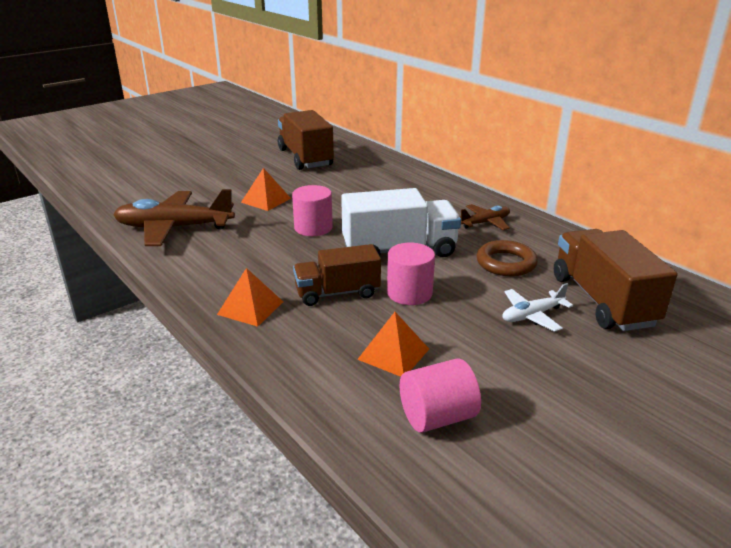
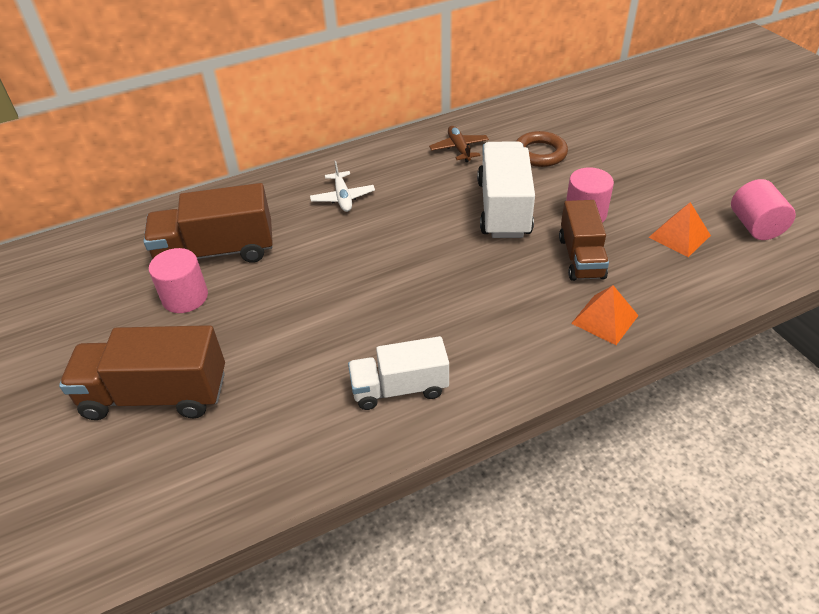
camera: 75 degrees left, 15 degrees up
(174, 228) = (399, 388): brown plane -> white truck
(266, 200) = (344, 297): orange pyramid -> none
(313, 228) = (436, 262): pink cylinder -> pink cylinder (185, 297)
(532, 315) = (624, 158): white plane -> white plane (343, 197)
(602, 301) = (604, 123): brown truck -> brown truck (156, 395)

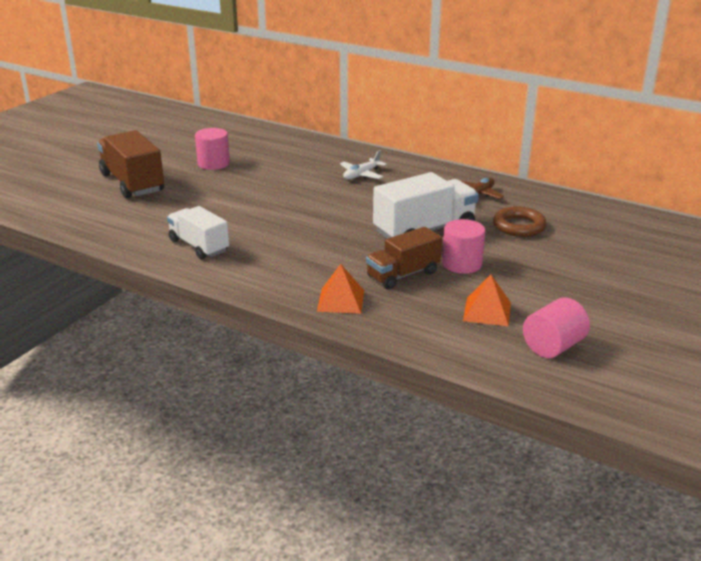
camera: 55 degrees right, 15 degrees down
(217, 252) = (261, 158): brown truck -> none

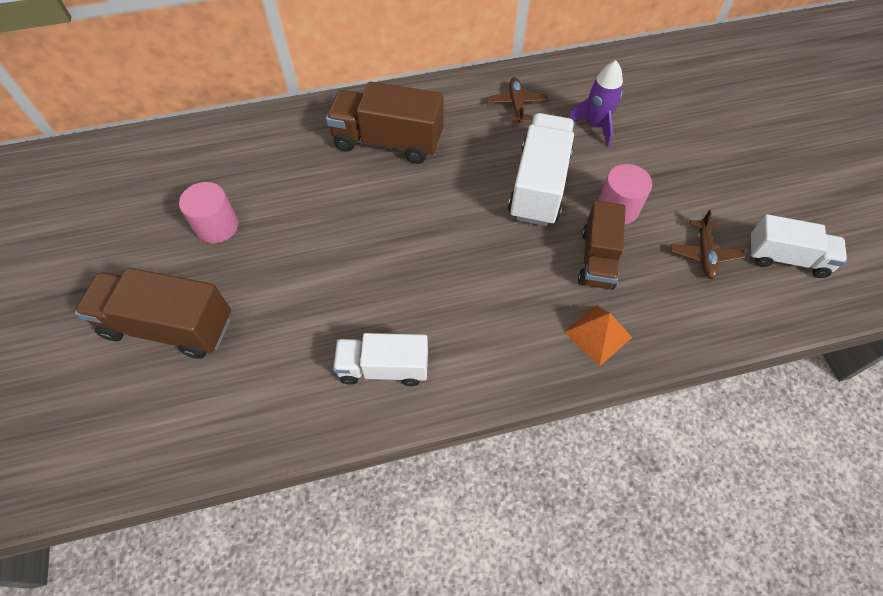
camera: 45 degrees left, 30 degrees up
(361, 175) = (388, 142): white plane -> brown truck
(487, 311) = (704, 254): orange pyramid -> brown plane
(519, 226) = (595, 125): brown ring -> purple rocket
(553, 346) = (786, 258): pink cylinder -> white truck

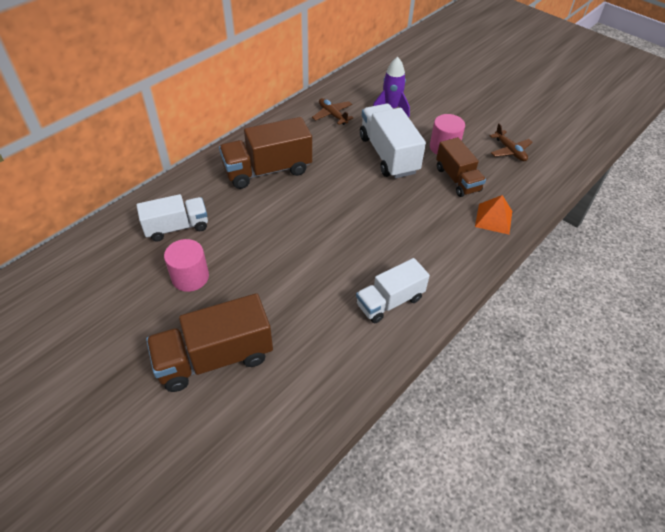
camera: 35 degrees left, 10 degrees down
(786, 258) = (550, 134): white truck -> white truck (177, 227)

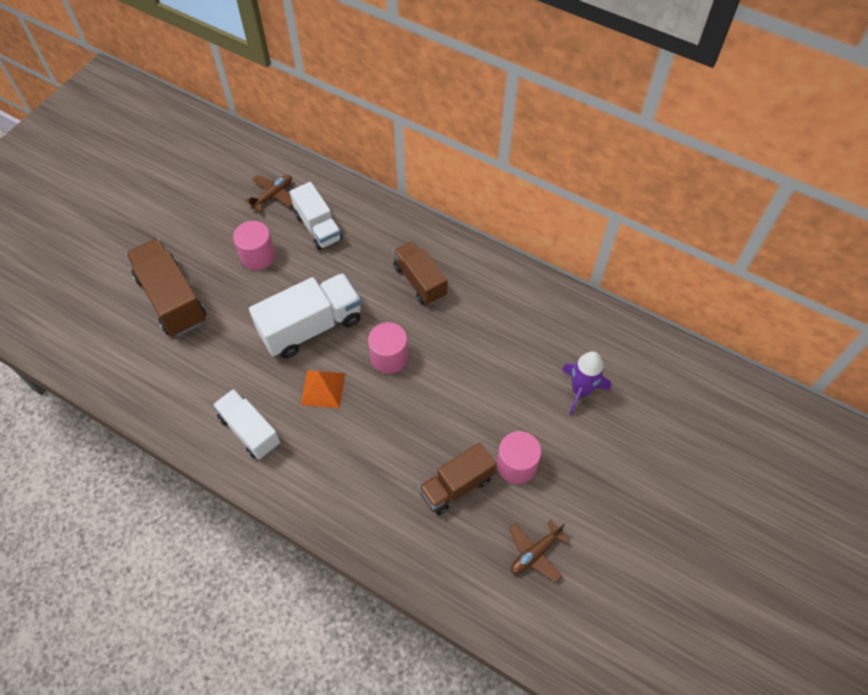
camera: 80 degrees right, 10 degrees up
(267, 170) = (420, 281): brown truck -> brown truck, size x0.67
(332, 115) = (542, 325): brown plane -> brown plane (273, 195)
(337, 199) = (389, 357): none -> pink cylinder
(388, 155) = (482, 400): white truck -> white truck (311, 327)
(493, 218) = (393, 533): orange pyramid -> orange pyramid (323, 389)

